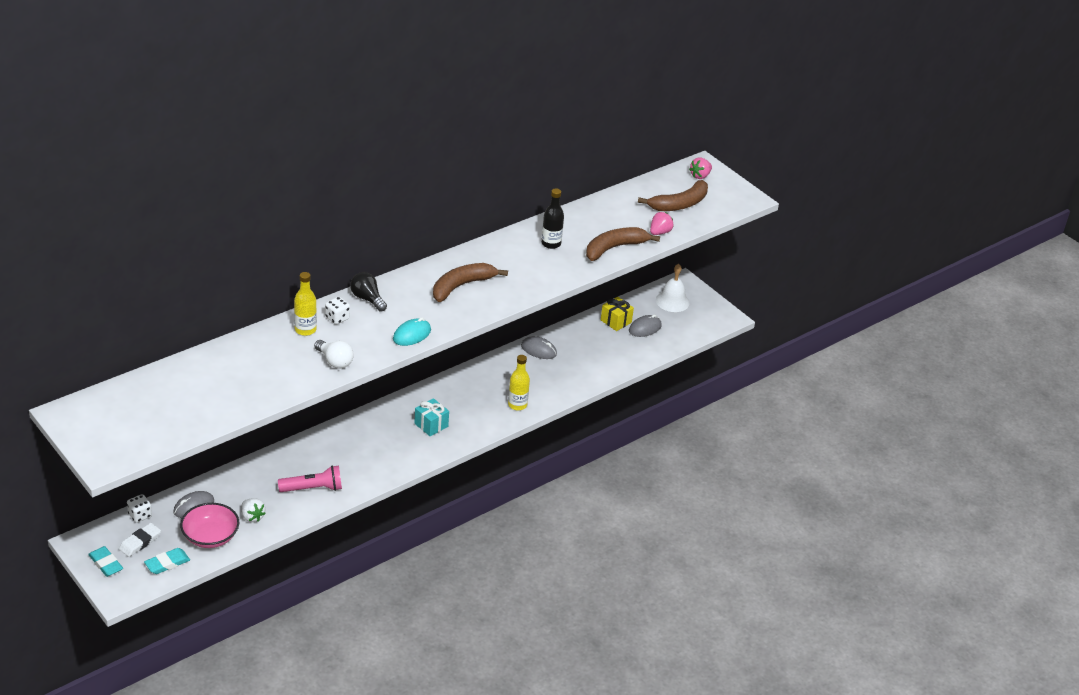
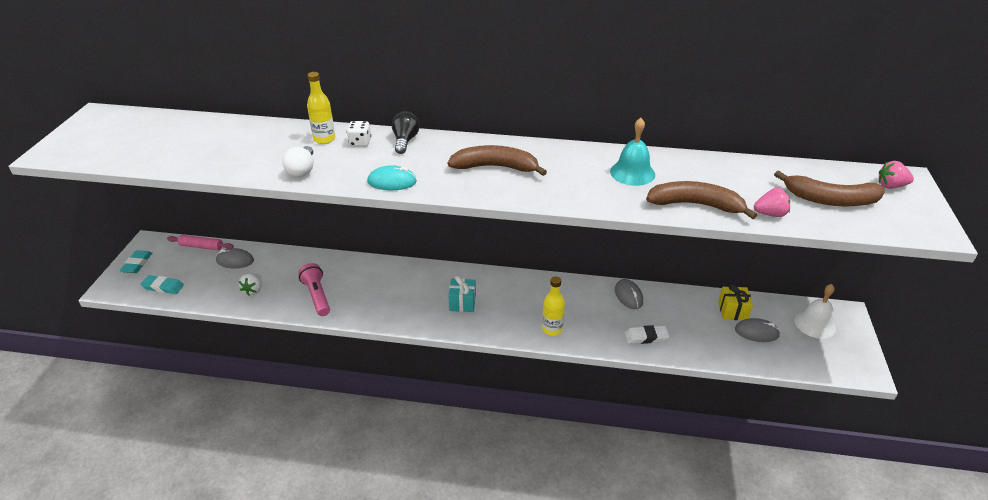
camera: 50 degrees right, 0 degrees up
(140, 515) = (201, 246): white dice -> pink rolling pin
(140, 542) = (174, 263): white eraser -> white eraser (646, 337)
(210, 536) = (211, 286): pink bowl -> none
(313, 488) = (317, 296): pink flashlight -> pink flashlight turned 150 degrees counterclockwise
(551, 243) = (632, 173): black bottle -> turquoise bell

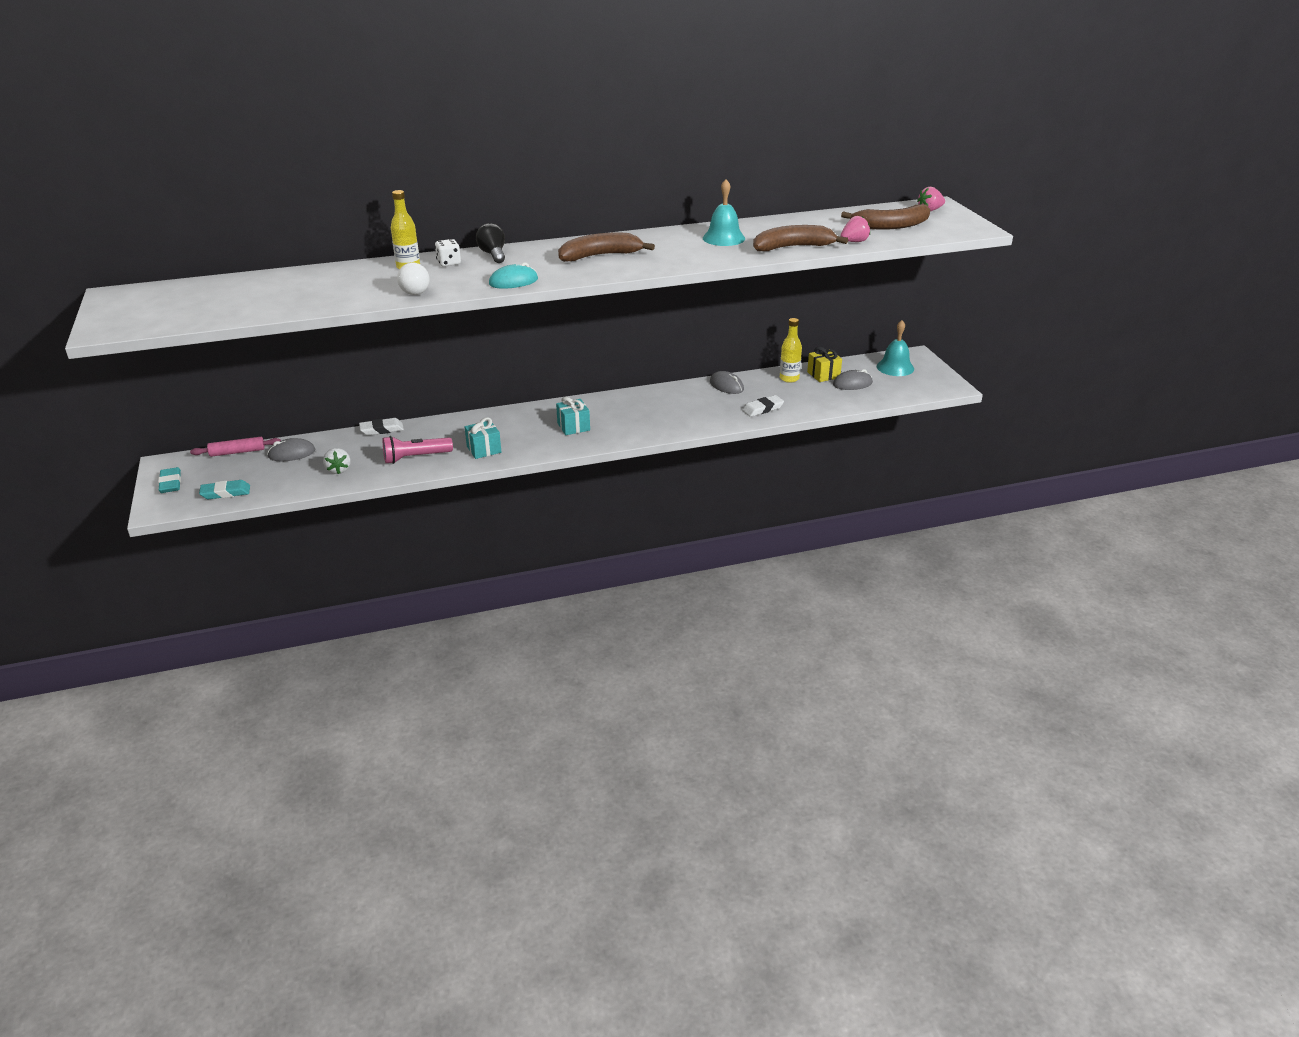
camera: 25 degrees left, 5 degrees down
(314, 256) = (381, 429): none -> white eraser
(317, 296) = (416, 457): pink flashlight -> pink flashlight turned 60 degrees counterclockwise
(374, 305) = (484, 449): none -> turquoise gift
(552, 329) = (675, 424): yellow bottle -> yellow bottle (789, 378)
(815, 324) = (895, 367): white bell -> turquoise bell

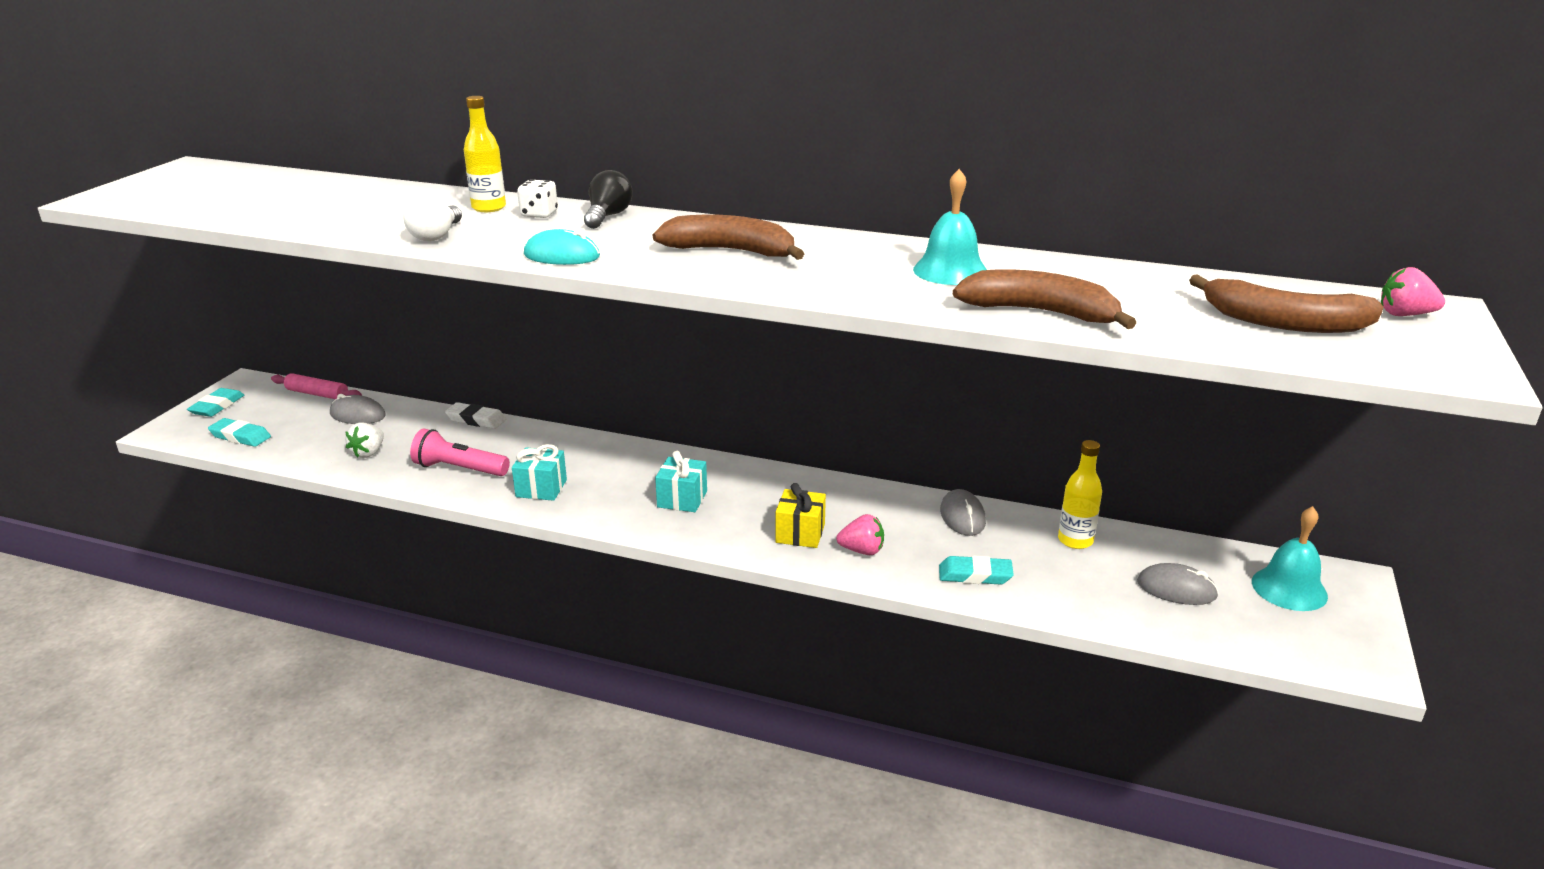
camera: 35 degrees right, 5 degrees down
(762, 409) = (975, 575): white eraser -> turquoise eraser
(823, 375) = (1141, 555): yellow gift -> yellow gift (800, 533)
(854, 242) = (1167, 331): pink strawberry -> pink strawberry (862, 550)

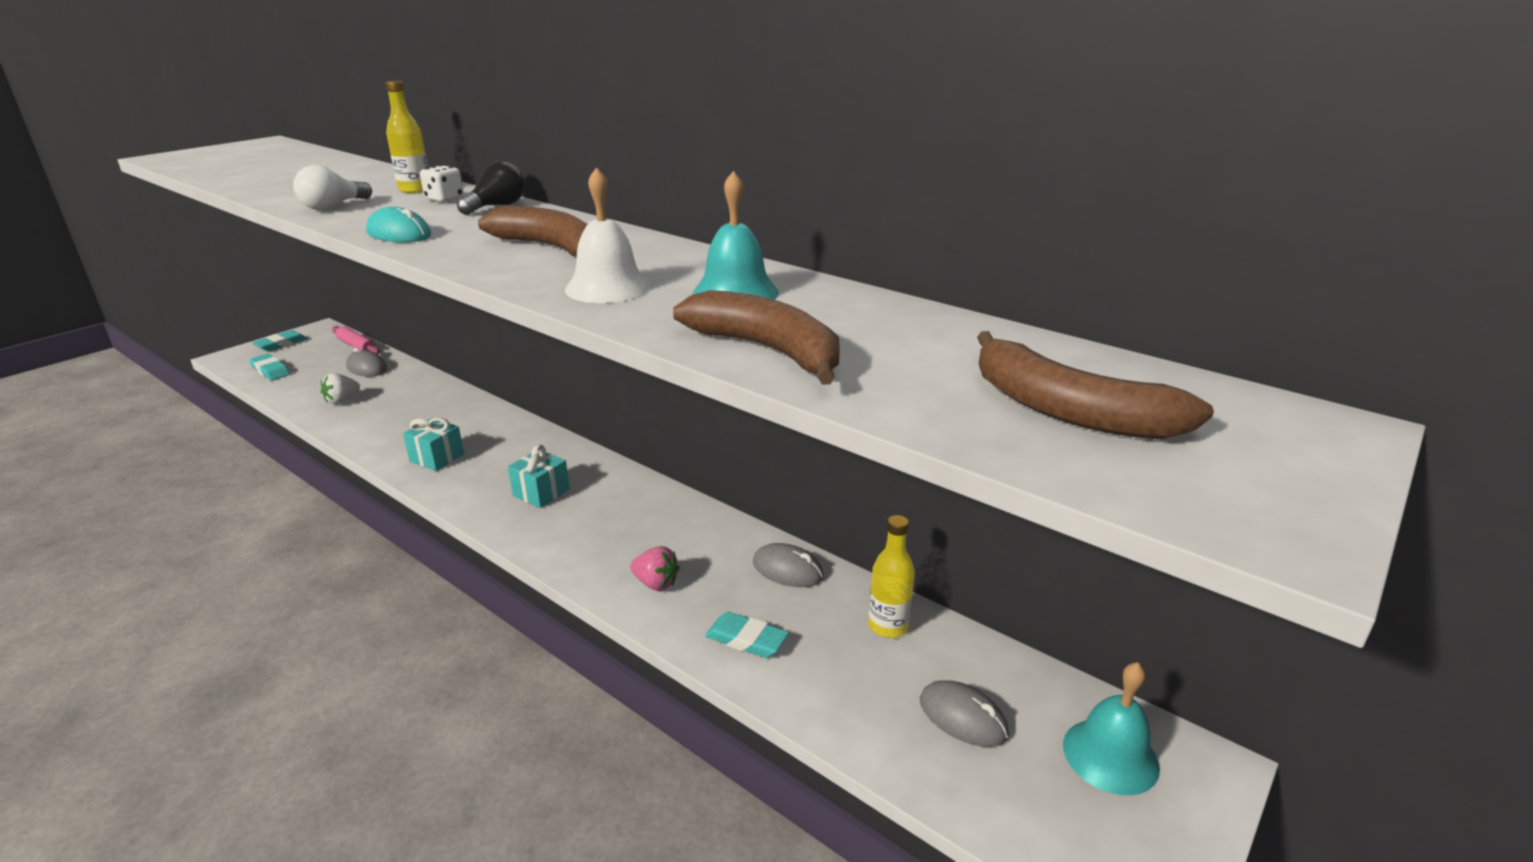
camera: 20 degrees right, 0 degrees up
(459, 469) = (393, 427): pink flashlight -> none
(476, 420) = (448, 387): white eraser -> none
(800, 533) = (614, 551): yellow gift -> none
(841, 280) = (608, 287): none -> white bell
(962, 516) = (788, 570): grey mouse -> grey mouse turned 75 degrees counterclockwise
(1404, 315) = (1267, 428): pink strawberry -> none

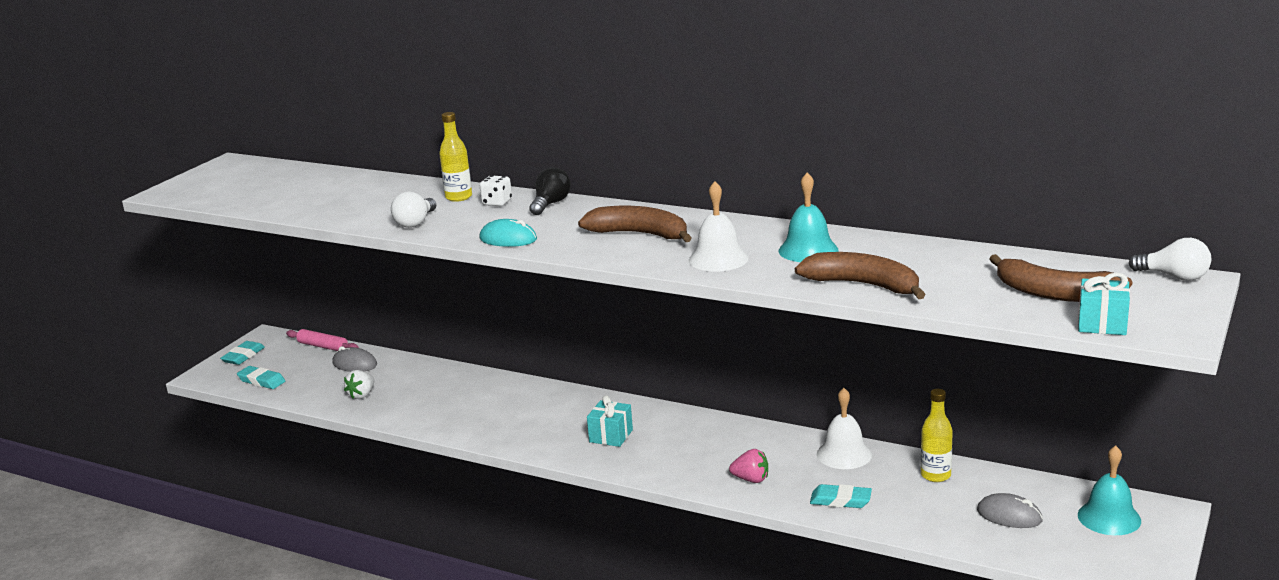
camera: 10 degrees left, 5 degrees down
(437, 458) = (497, 425): turquoise gift -> turquoise gift (1102, 324)
(788, 570) = (844, 454): grey mouse -> white bell
(1296, 414) = (1174, 277): none -> white light bulb

